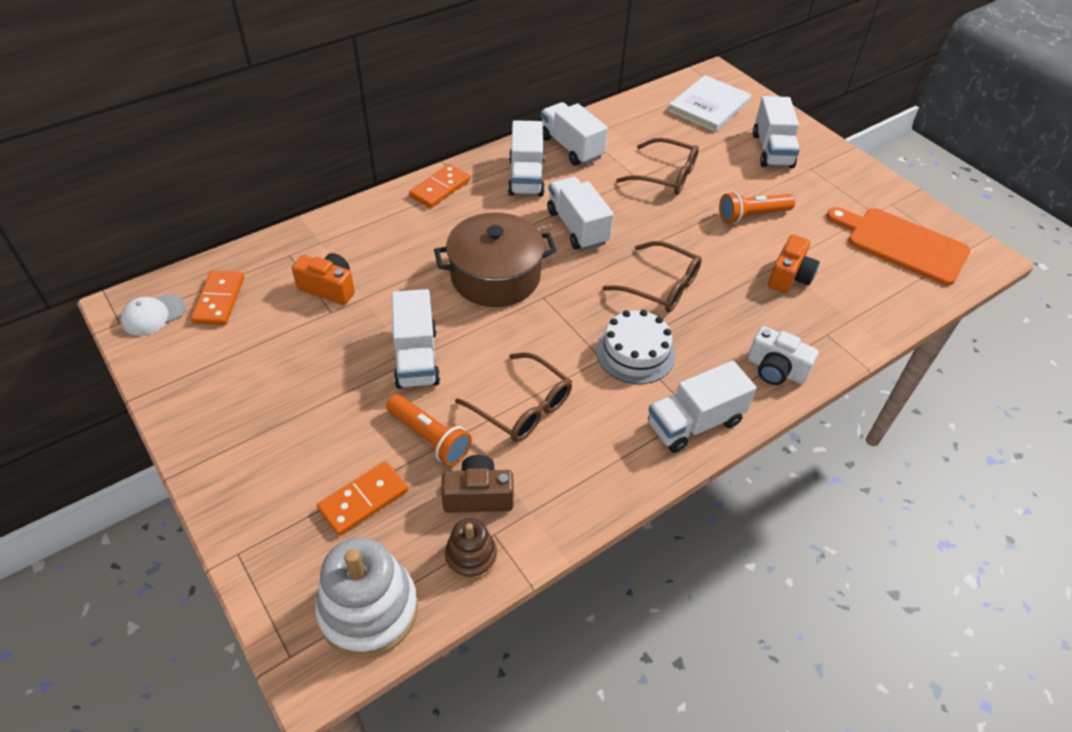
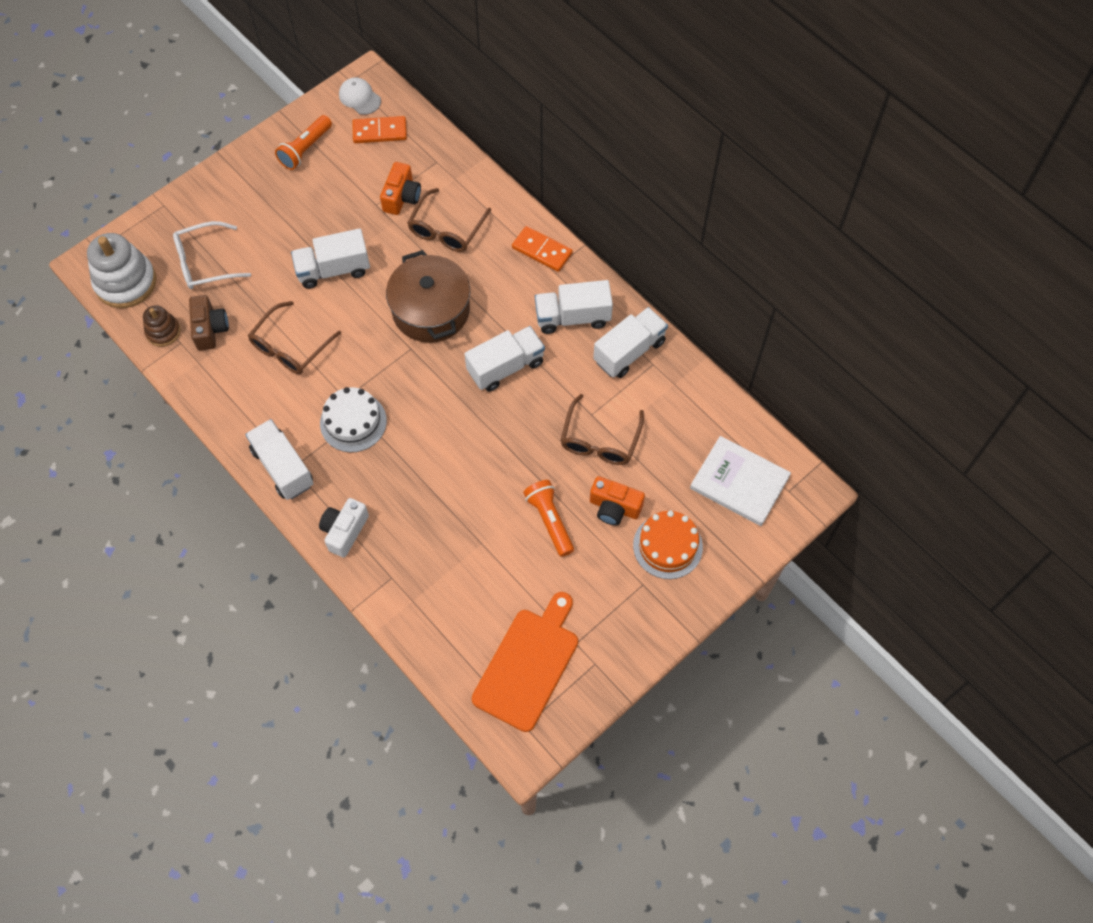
camera: 85 degrees right, 15 degrees up
(363, 500) = (204, 263): orange domino -> white glasses
(430, 438) = (258, 292): orange flashlight -> orange flashlight (305, 149)
(661, 286) = (435, 439): brown glasses -> brown glasses (446, 229)
(772, 150) = (667, 546): white truck -> orange cake
(789, 276) = (463, 550): orange camera -> orange camera (614, 507)

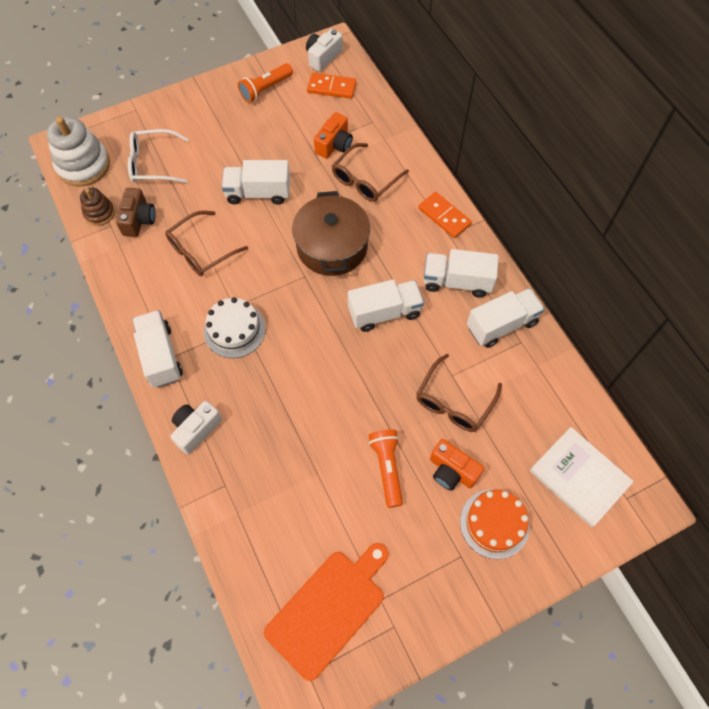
camera: 15 degrees right, 0 degrees up
(359, 97) = (323, 57): white cap -> white camera

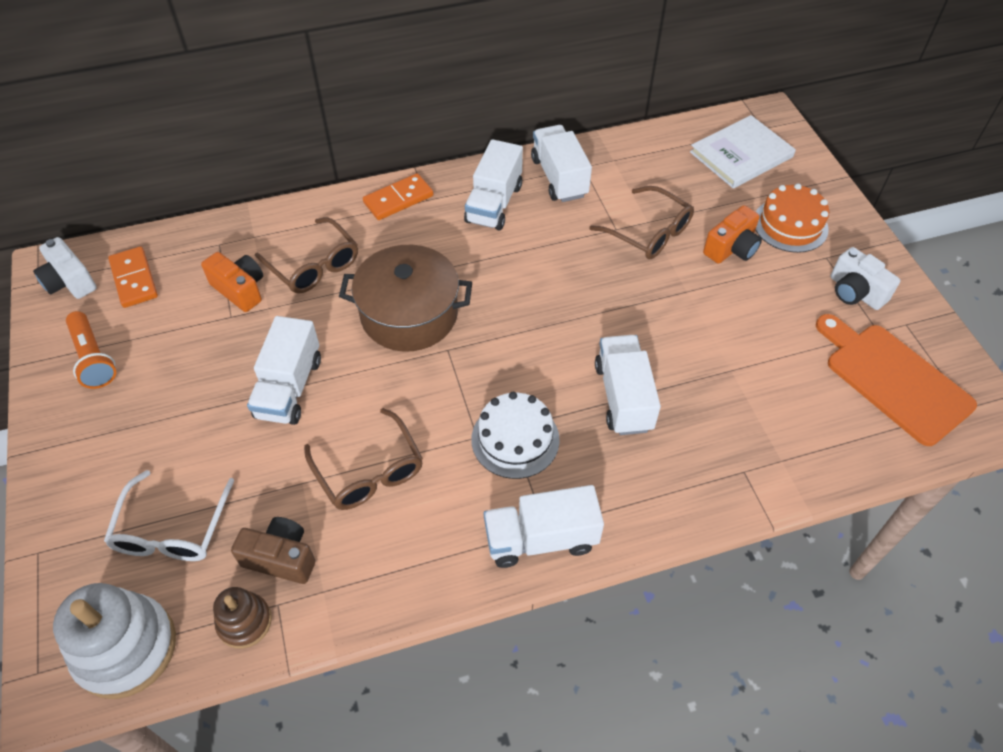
camera: 80 degrees left, 10 degrees down
(196, 429) = (662, 499): white camera -> white camera (855, 292)
(331, 87) = (134, 279): orange domino -> orange domino turned 45 degrees counterclockwise
(384, 312) = (522, 275): white truck -> white truck (623, 397)
(387, 468) = (726, 303): orange flashlight -> none

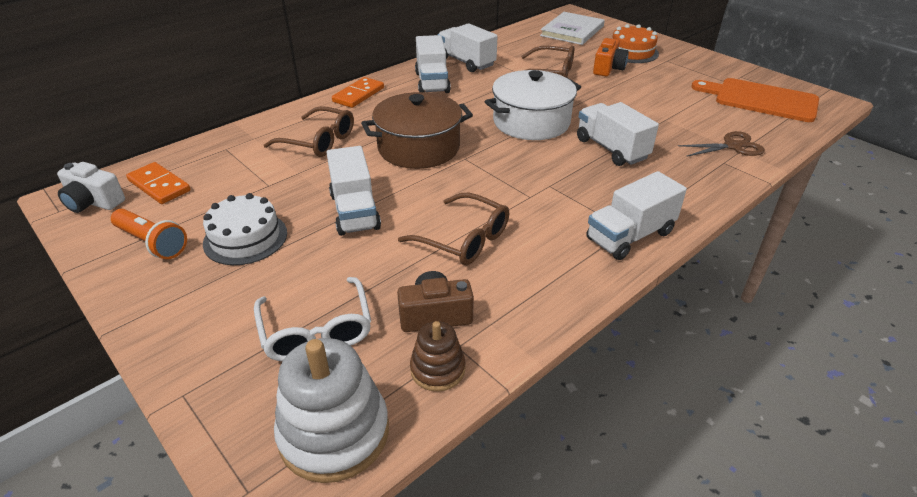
camera: 25 degrees left, 15 degrees down
(240, 289) = (265, 168): orange camera -> none
(515, 439) = (559, 190): white cake -> white cake (245, 238)
(562, 316) = (531, 122): none -> white pot
(778, 449) = (732, 146): none -> brown scissors
(855, 292) = (698, 70): white camera -> none

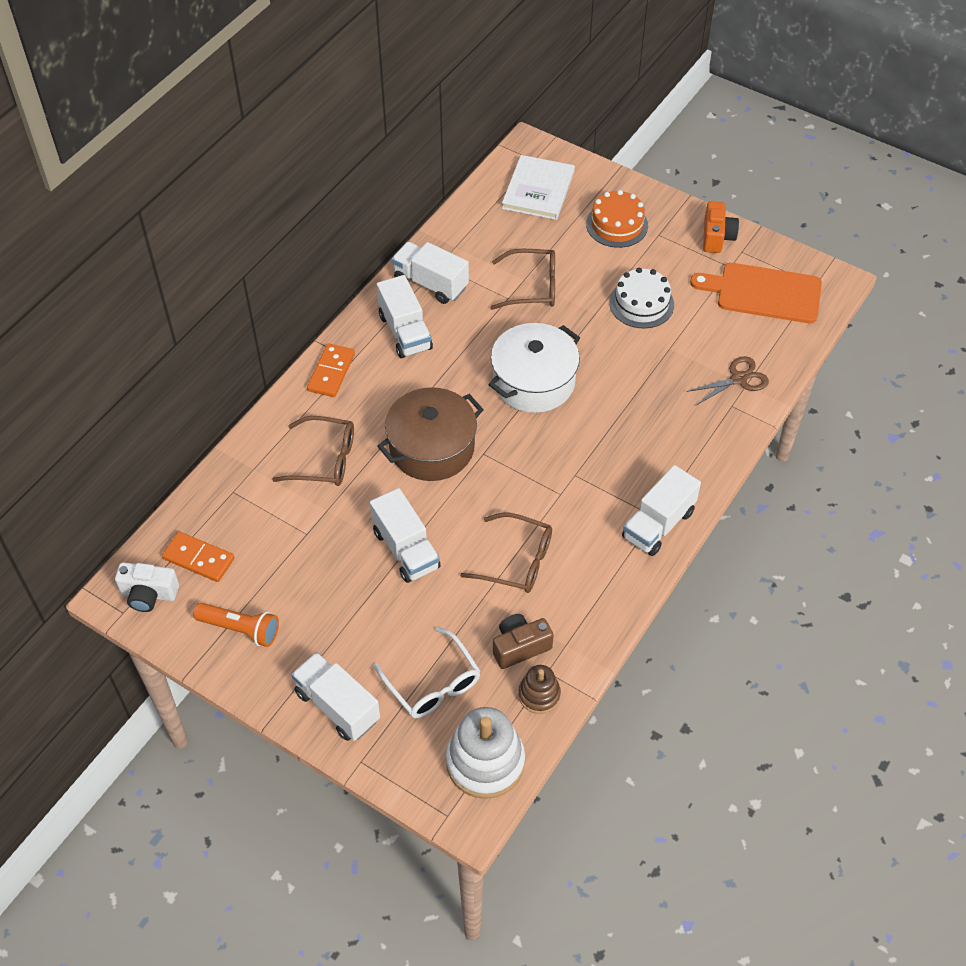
camera: 15 degrees left, 15 degrees up
(245, 238) = (322, 604): white cake -> white cake (641, 303)
(608, 68) = (595, 265): orange camera -> orange camera (717, 237)
(611, 149) = (623, 408): white truck -> white truck (337, 706)

